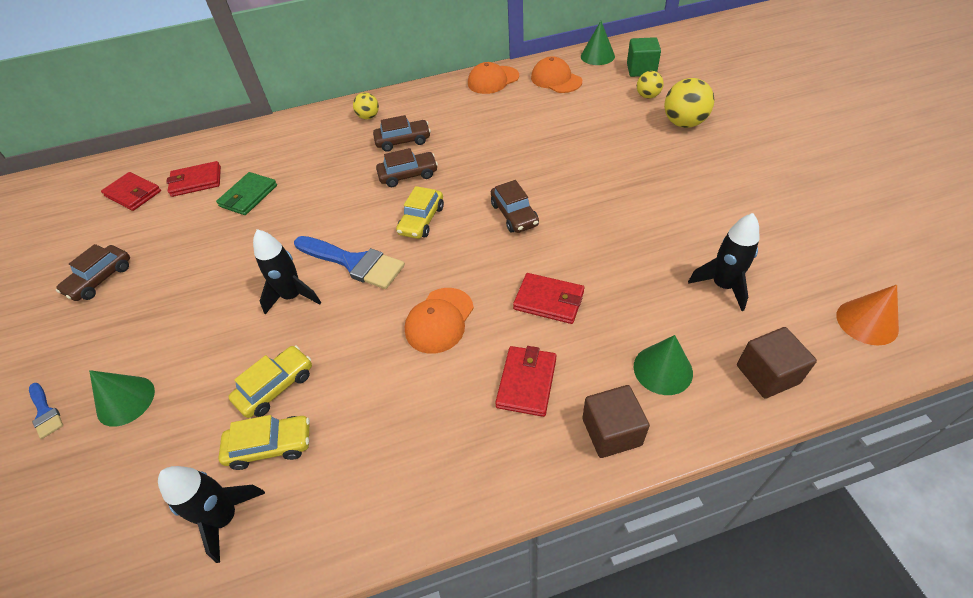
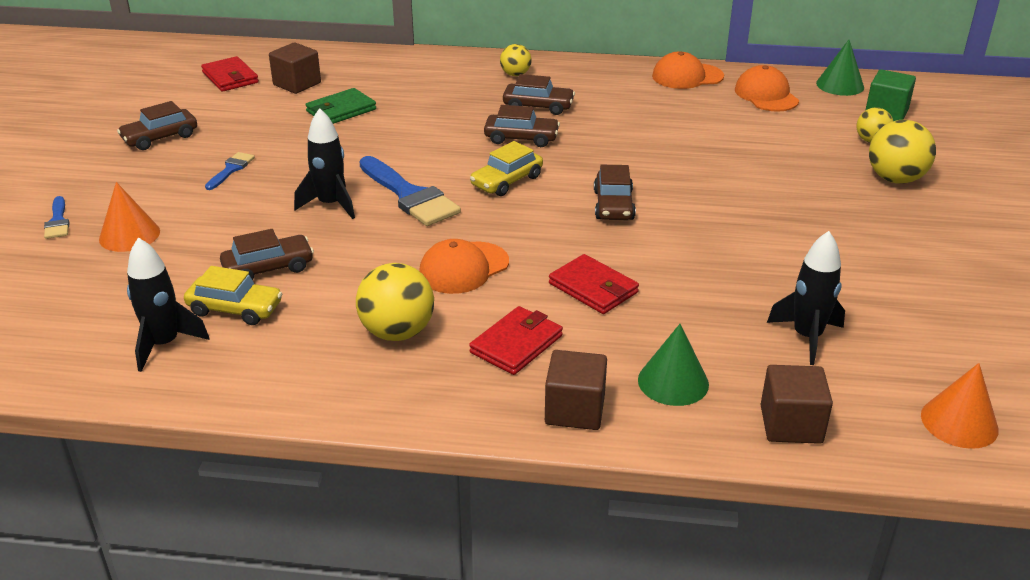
camera: 20 degrees right, 15 degrees down
(125, 400) = (129, 235): green cone -> orange cone
(185, 291) = (231, 169): none -> blue brush
(196, 181) = (297, 84): red wallet -> brown cube
(276, 387) = (268, 268): yellow car -> brown car
(425, 411) = (397, 332): none -> yellow ball

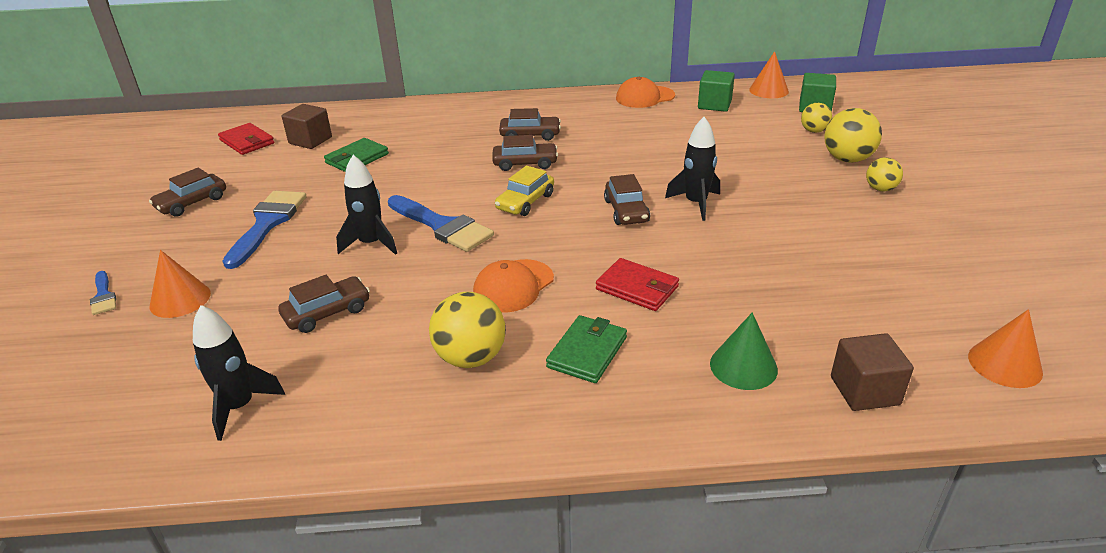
camera: 10 degrees left, 0 degrees up
(231, 169) = (267, 223): blue brush -> blue brush, size x1.98
(235, 309) = (304, 358): yellow car -> none
(515, 74) = (501, 111): yellow ball -> yellow ball (880, 189)
(516, 344) = (587, 352): red wallet -> green wallet
(575, 410) = (665, 409): brown cube -> none
(766, 95) = (714, 105): orange cap -> green cube
(807, 337) = (840, 305): black rocket -> black rocket (696, 203)
(840, 85) = (768, 90): green cone -> orange cone

